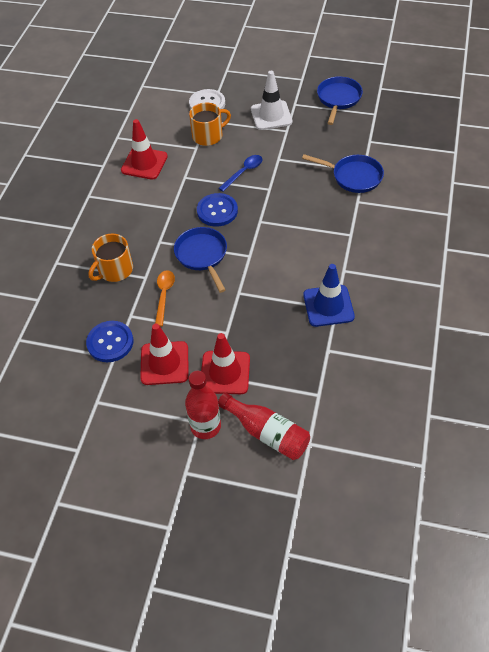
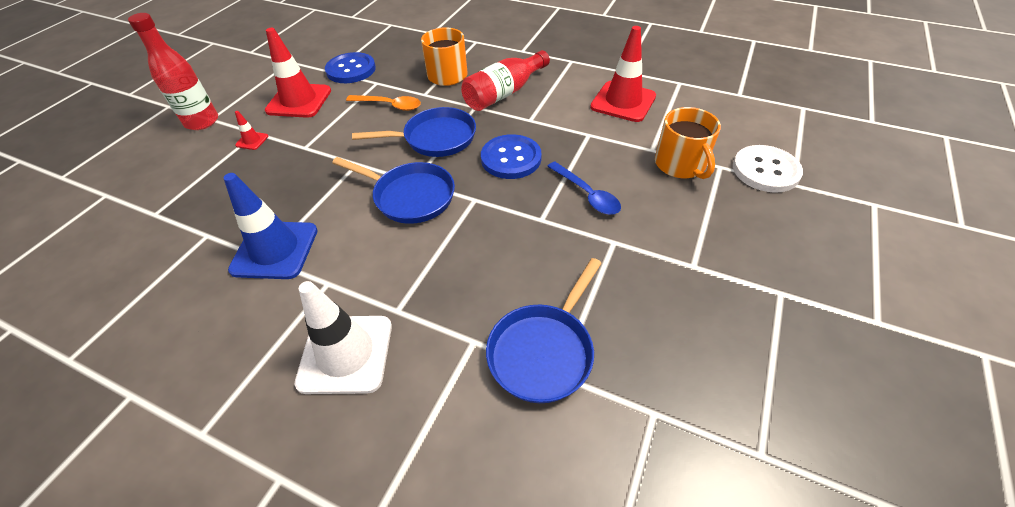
camera: 100 degrees right, 5 degrees down
(225, 372) = (252, 141): red traffic cone -> red traffic cone, size x0.43
(267, 433) = (151, 163): red bottle -> red bottle (504, 93)
(271, 115) = (739, 249): white traffic cone -> white traffic cone (346, 354)
(338, 99) = (812, 382): blue pan -> blue pan (410, 196)

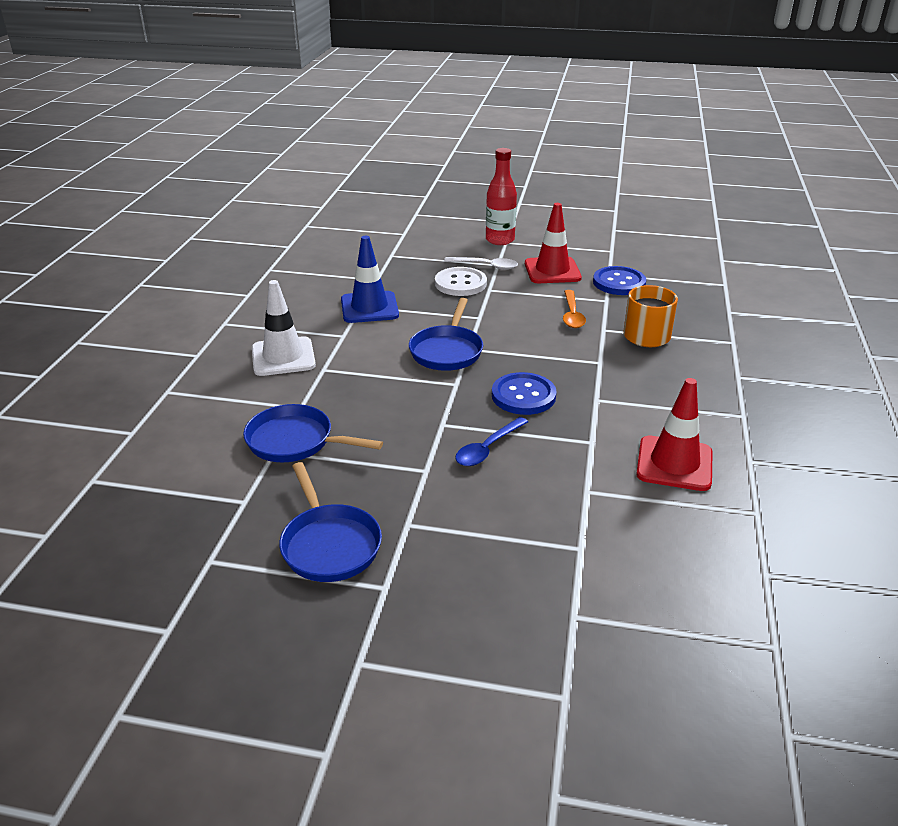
camera: 75 degrees right, 15 degrees down
(252, 141) = (486, 266): red traffic cone -> white spoon
(435, 138) = (533, 348): blue pan -> blue pan (329, 544)
(504, 93) = (636, 376): red bottle -> none
(680, 164) = (568, 514): orange mug -> none
(765, 170) = (590, 590): white button -> white button (460, 283)

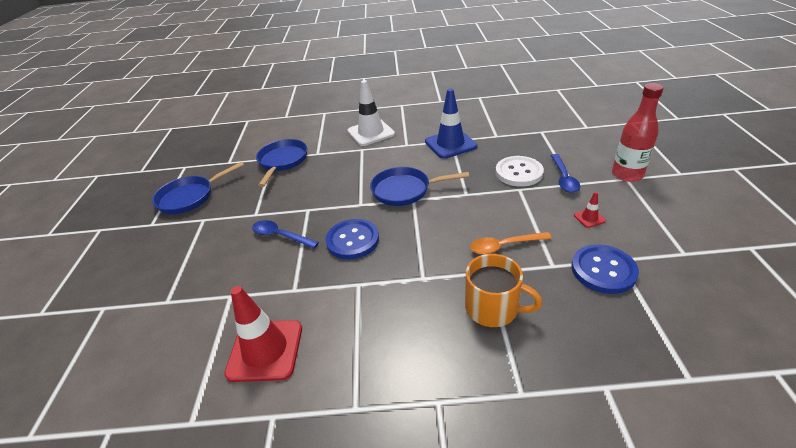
camera: 80 degrees right, 5 degrees up
(486, 266) = (564, 178): white spoon -> blue spoon
(552, 271) = (589, 218): red traffic cone -> red traffic cone, size x0.43

